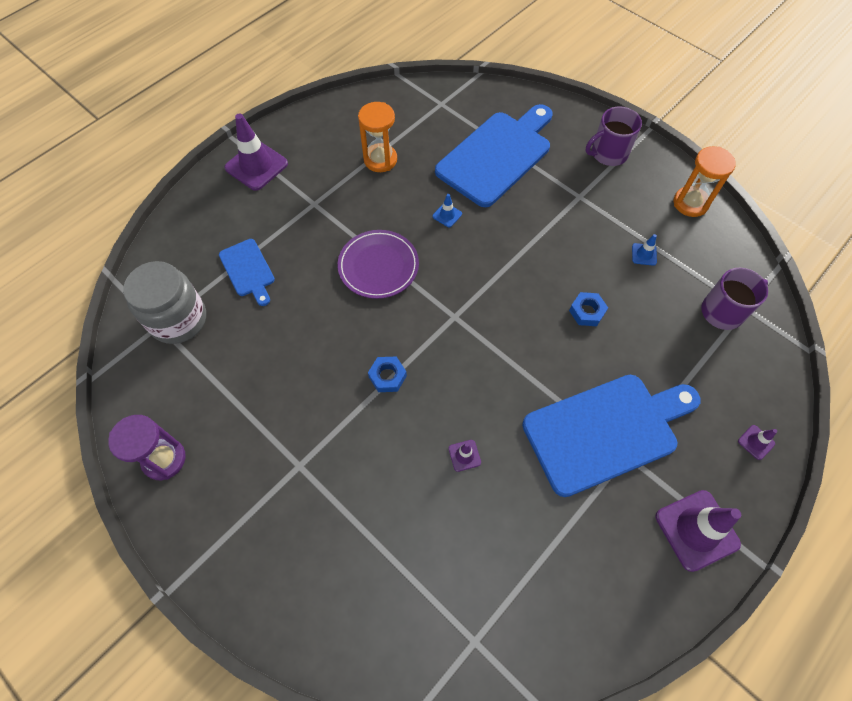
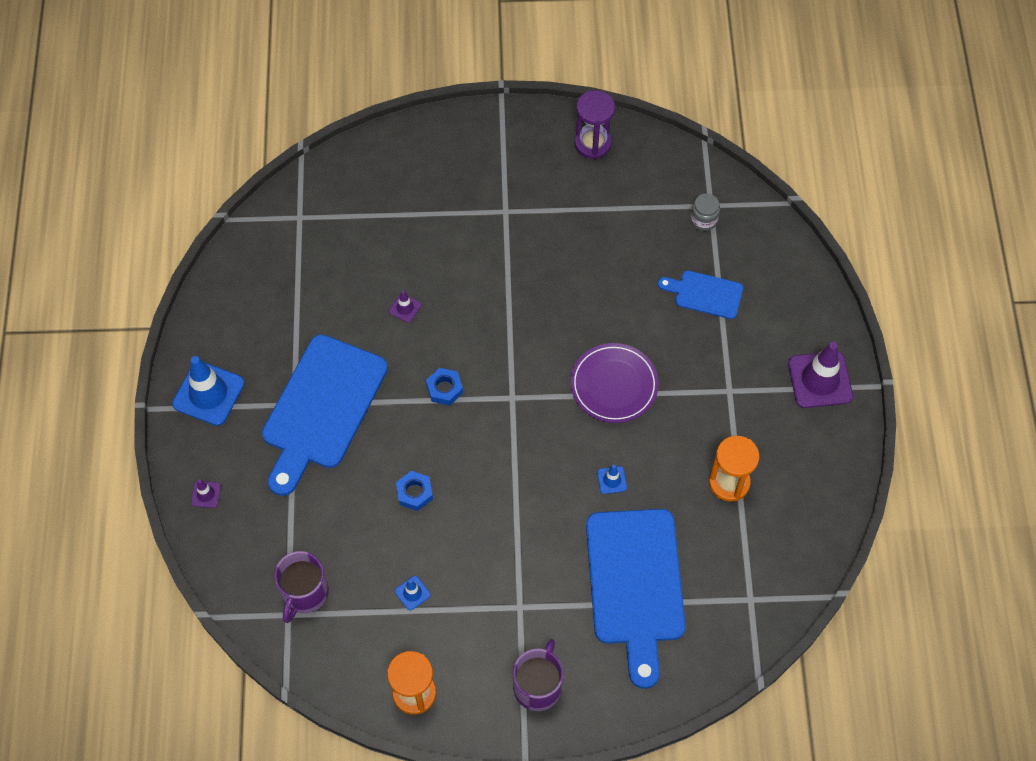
camera: 135 degrees right, 0 degrees up
(178, 319) = (703, 220): grey jar -> grey jar, size x0.47
(387, 376) = (512, 312): blue nut -> blue nut (444, 389)
(696, 530) = (208, 393): purple traffic cone -> blue traffic cone

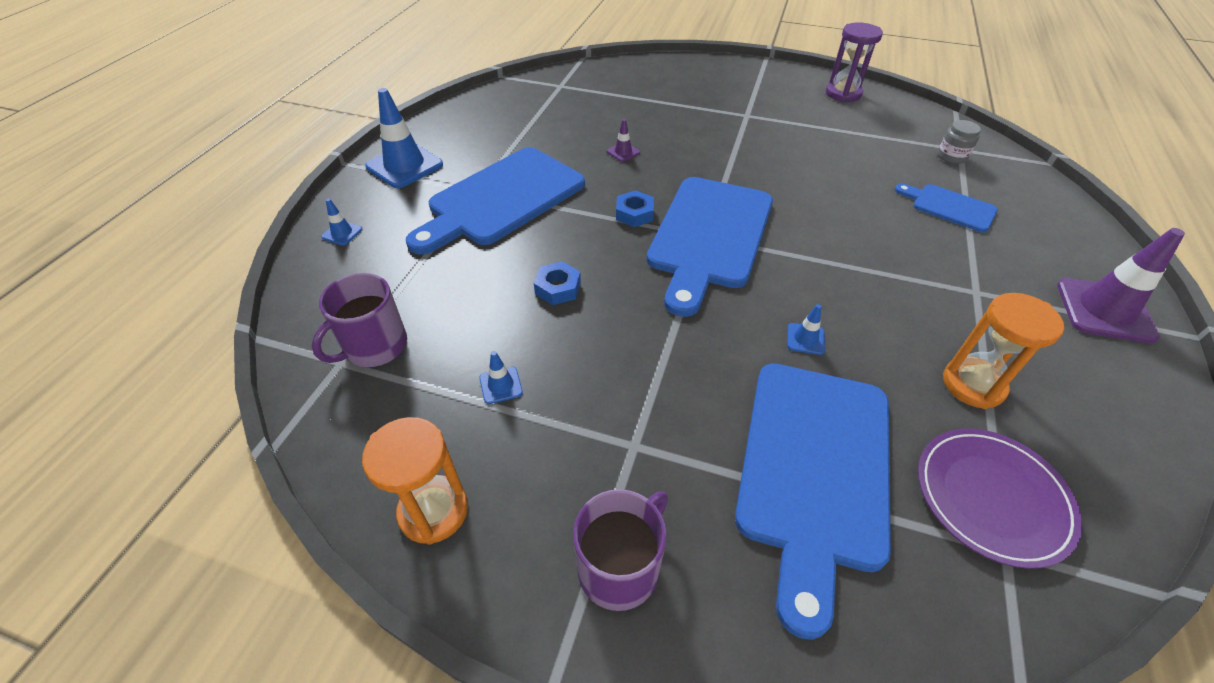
camera: 20 degrees right, 15 degrees down
(206, 494) = (342, 233): purple traffic cone -> blue traffic cone
(515, 396) = (709, 236): none -> blue cutting board
(614, 385) = (828, 253): purple plate -> purple plate (991, 497)

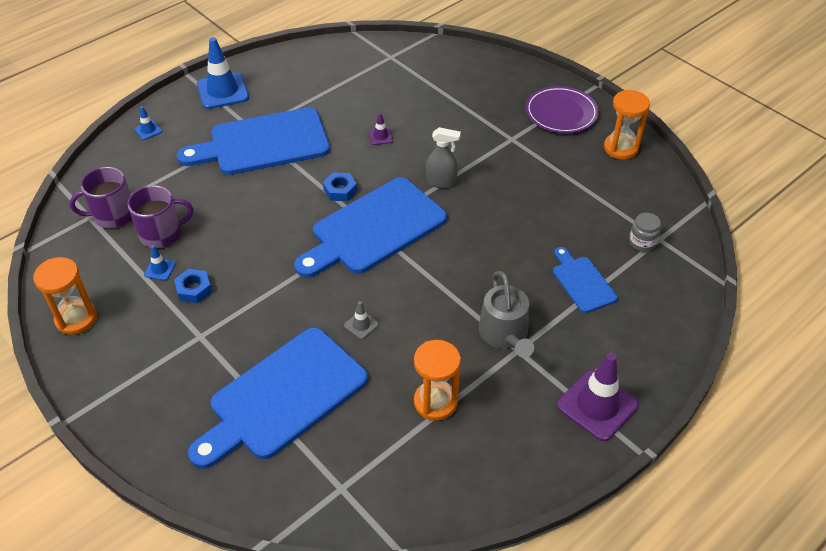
camera: 30 degrees right, 0 degrees up
(558, 288) = (242, 223): blue nut -> blue nut (194, 289)
(620, 567) = (139, 389): purple mug -> purple mug (161, 234)
(726, 170) = (441, 182): none -> grey spray bottle
(805, 339) = (361, 325): blue traffic cone -> grey traffic cone
(843, 93) = (620, 148): purple hourglass -> orange hourglass
(947, 282) = (505, 334): none -> grey watering can
(991, 497) = (366, 462): purple plate -> purple plate (561, 113)

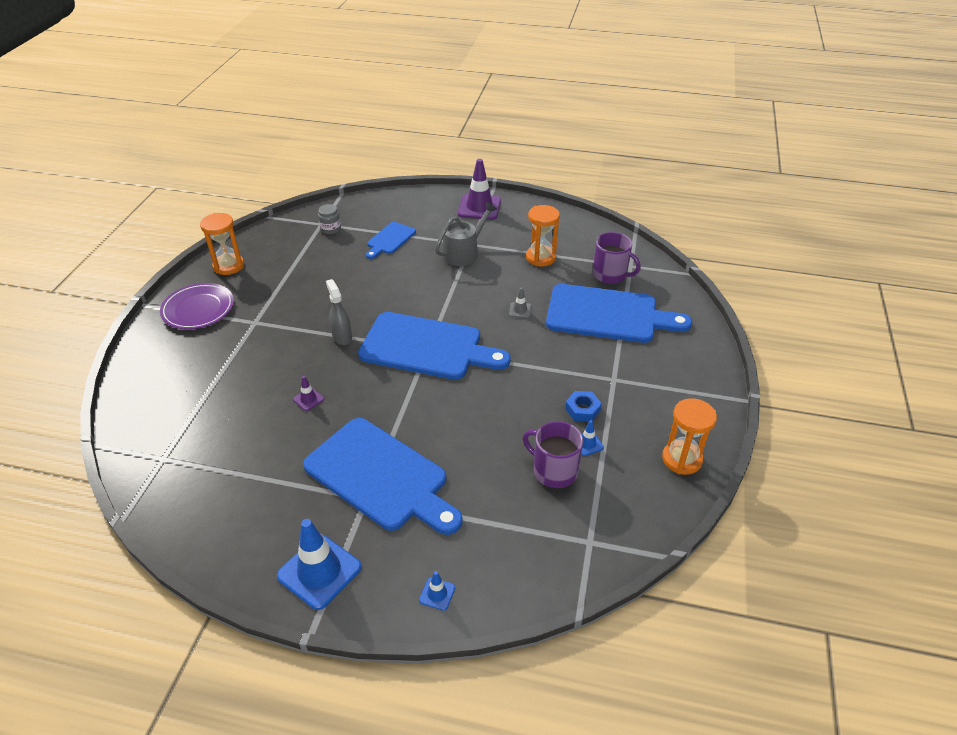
camera: 125 degrees left, 5 degrees down
(113, 215) = (570, 524): purple mug -> purple mug (610, 274)
(340, 190) = (400, 388): blue nut -> none

